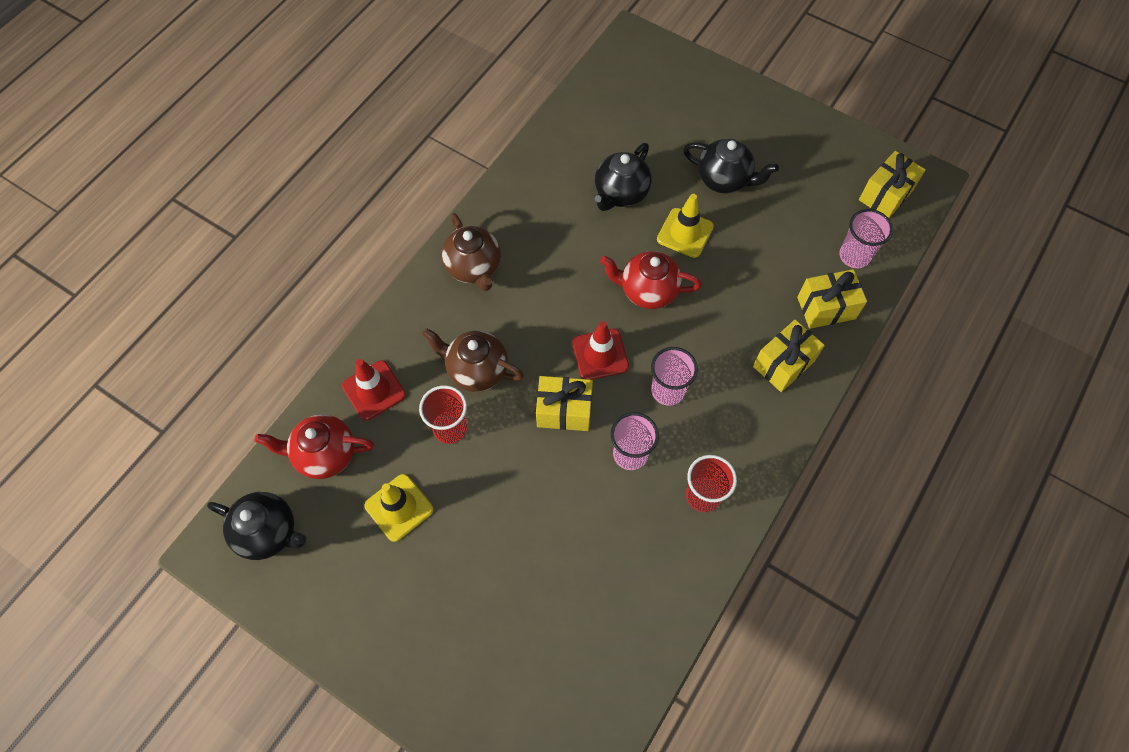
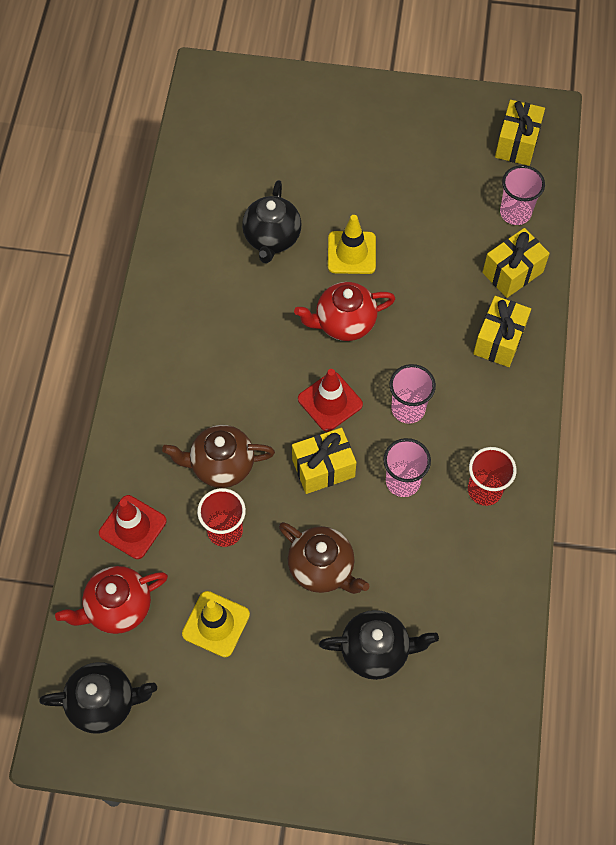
camera: 25 degrees left, 0 degrees up
(474, 267) = (167, 368): brown teapot -> brown teapot (322, 568)
(724, 180) = (363, 186): black teapot -> black teapot (376, 650)

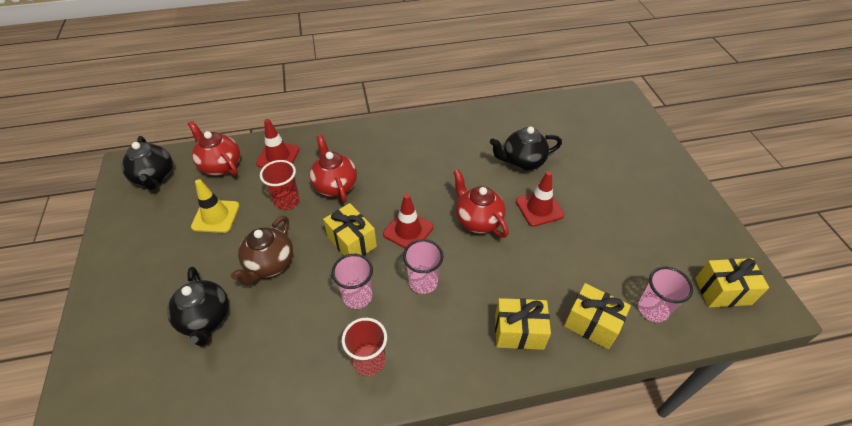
camera: 70 degrees right, 15 degrees down
(221, 465) = (335, 185): brown teapot -> red teapot
(351, 253) = (539, 208): yellow traffic cone -> red traffic cone

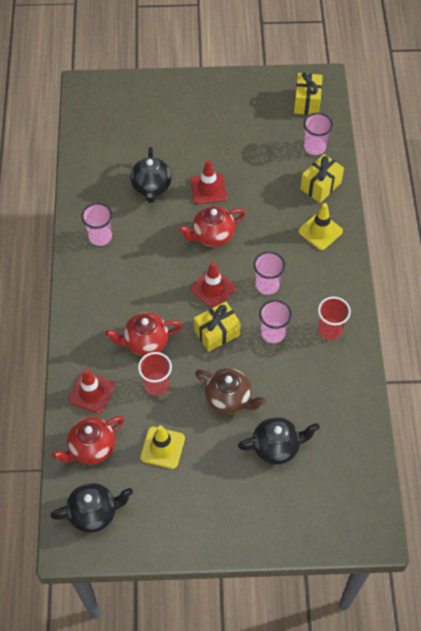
camera: 80 degrees left, 10 degrees up
(450, 135) = (100, 237): none -> pink cup
(519, 332) = (320, 231): yellow gift -> yellow traffic cone

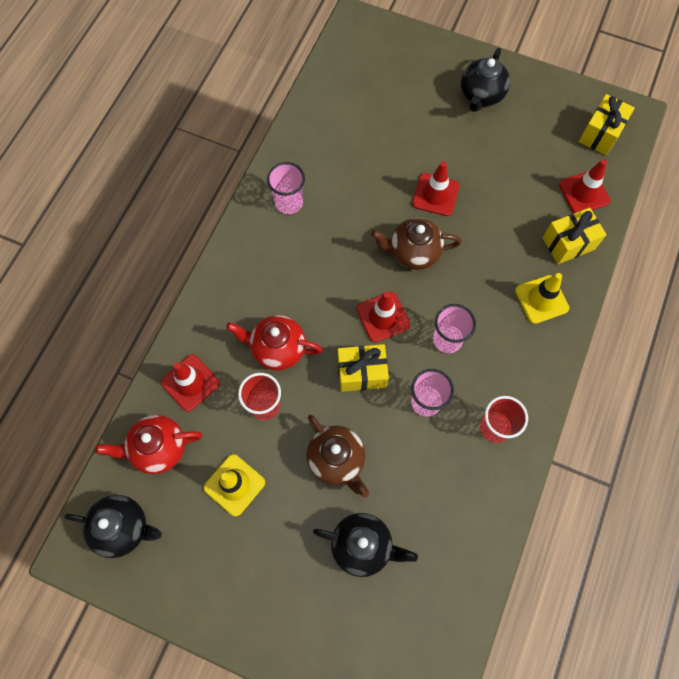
camera: 25 degrees right, 10 degrees up
(151, 187) = (373, 167): black teapot -> black teapot (481, 96)
(212, 235) = (413, 252): red teapot -> brown teapot
(314, 147) = (584, 193): pink cup -> red traffic cone

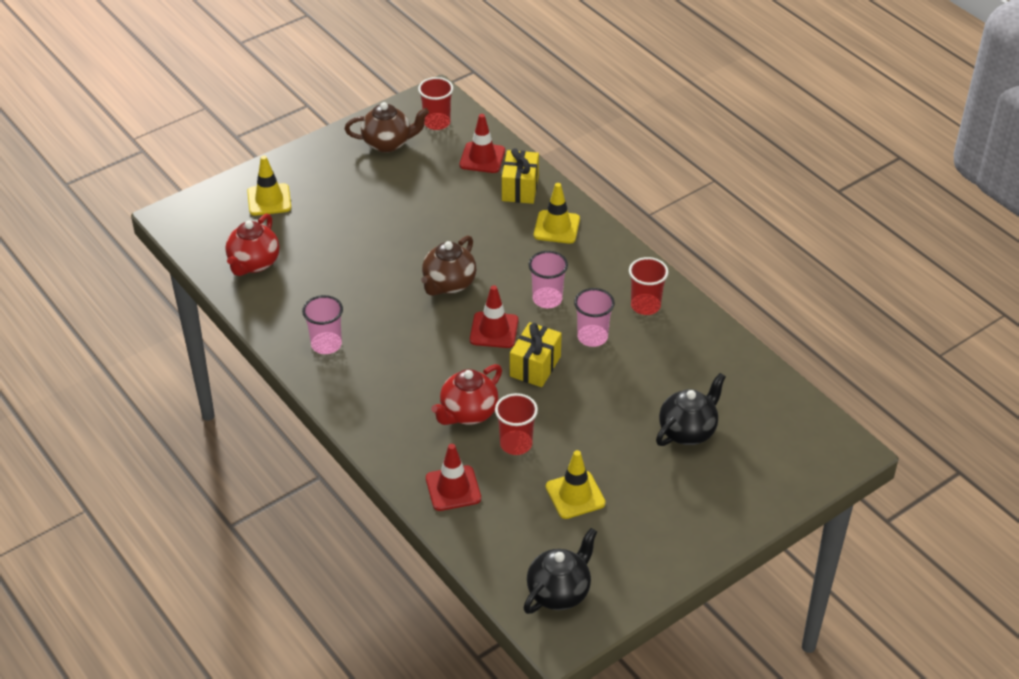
camera: 60 degrees left, 25 degrees down
(158, 448) = (501, 537): red teapot -> red teapot (254, 263)
(337, 460) = (602, 416): brown teapot -> brown teapot (388, 143)
(419, 71) = (269, 200): none -> yellow traffic cone
(435, 195) = (405, 245): red traffic cone -> none
(481, 96) = (333, 173): black teapot -> none
(600, 134) = (437, 123): yellow gift -> red cup

